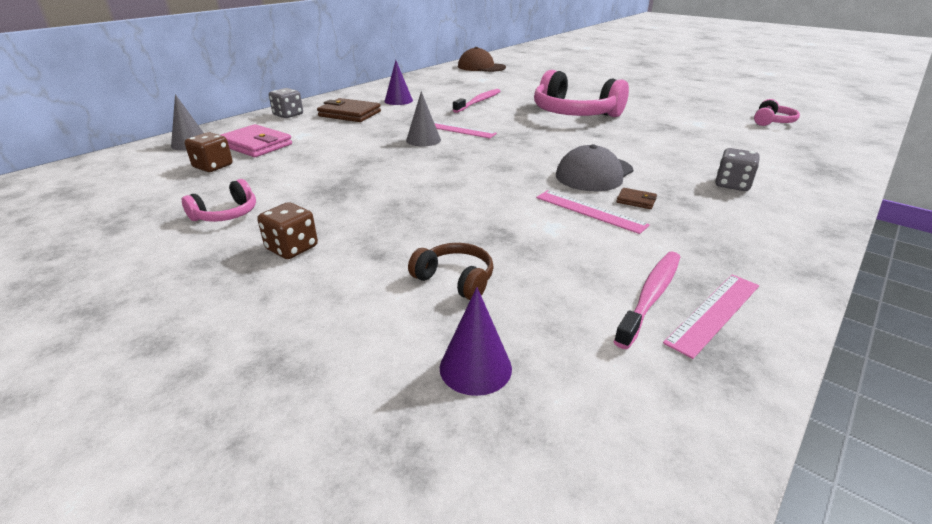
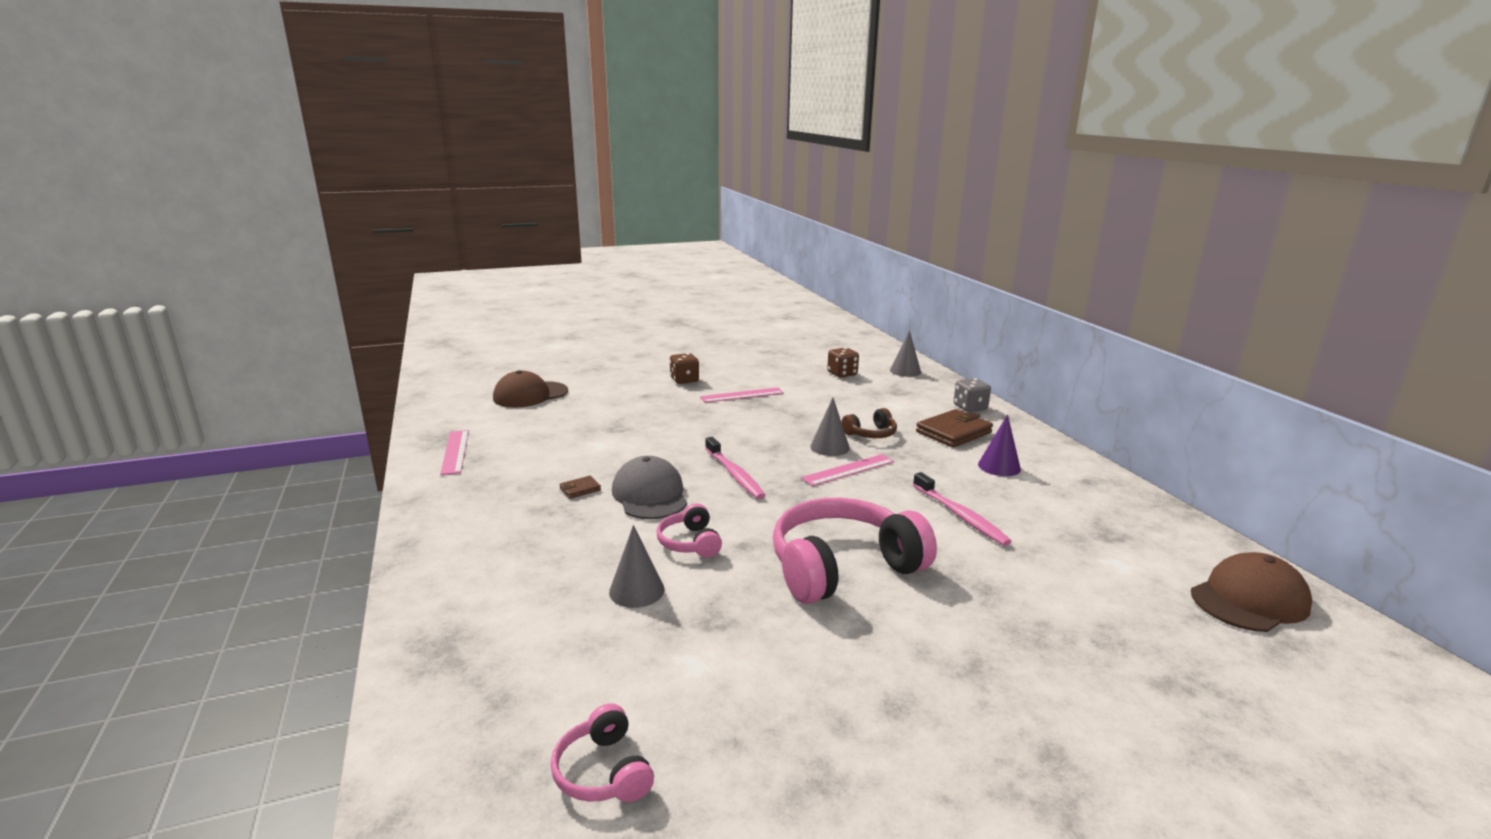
camera: 120 degrees right, 10 degrees down
(226, 214) = (751, 371): pink headphones -> pink headphones (690, 543)
(256, 145) = (881, 388): pink wallet -> none
(455, 279) = (592, 406): brown headphones -> brown headphones (871, 434)
(475, 367) = (530, 395): purple cone -> brown cap
(590, 211) = (596, 465): pink ruler -> pink ruler (742, 395)
(651, 296) = (494, 443): pink toothbrush -> pink toothbrush (734, 474)
(686, 145) = (636, 590): none -> grey cone
(732, 185) = (526, 553): grey dice -> none

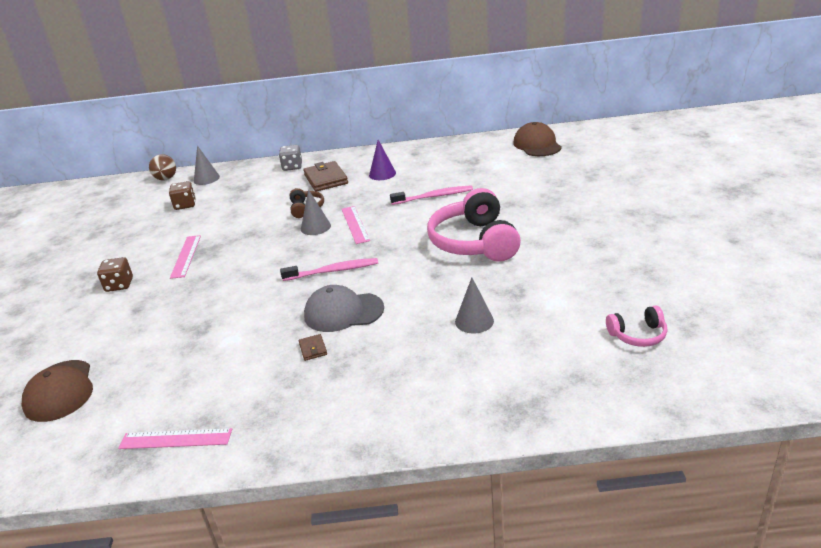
camera: 70 degrees left, 10 degrees up
(690, 543) = (423, 296): pink headphones -> none
(891, 354) = (166, 179): none -> brown ball

